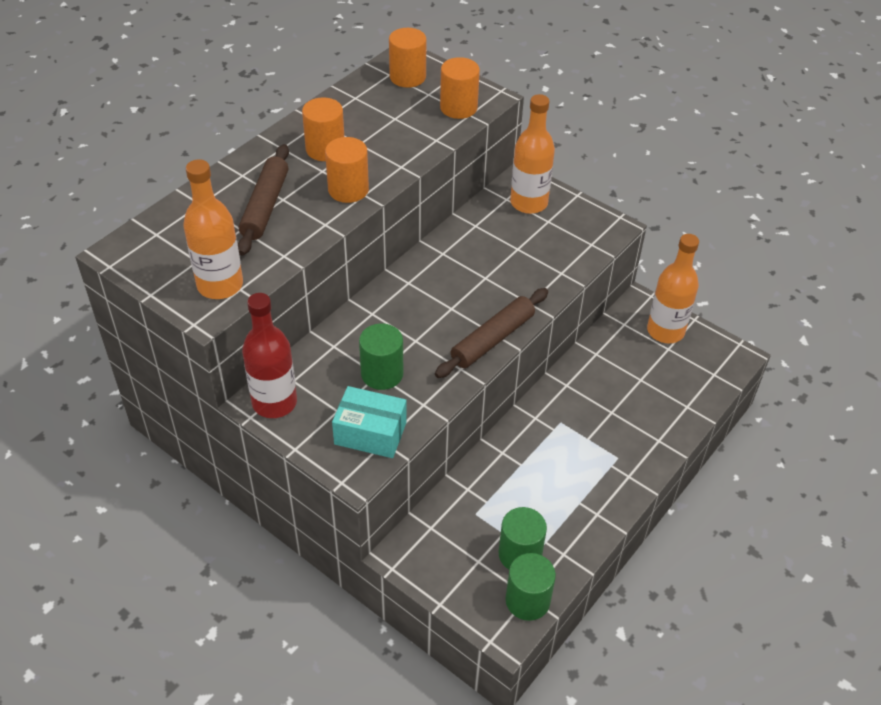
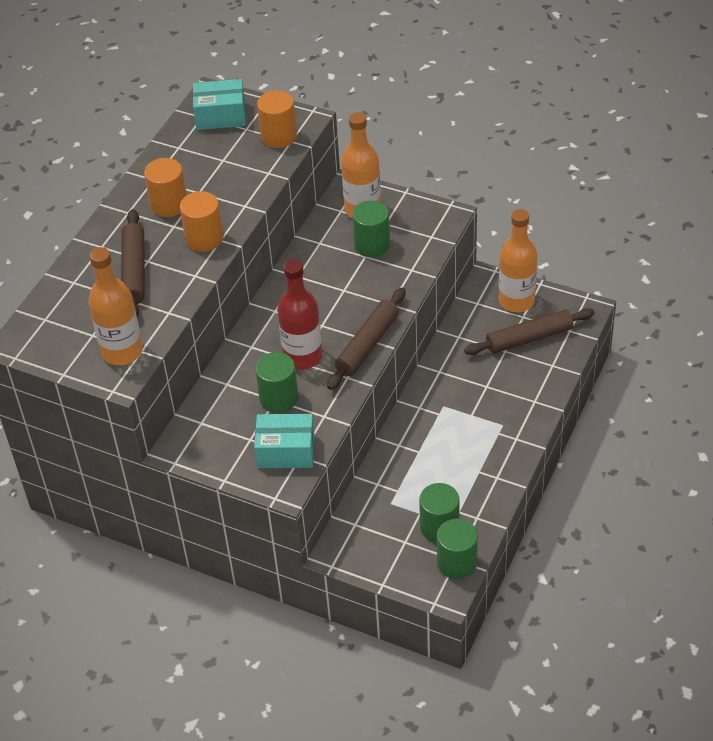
camera: 10 degrees left, 0 degrees up
(274, 402) = (192, 445): red bottle -> red bottle (302, 357)
(407, 77) = (220, 116): orange cylinder -> turquoise box
(528, 239) = (372, 245): none -> green cylinder
(669, 372) = (529, 338): none -> brown rolling pin

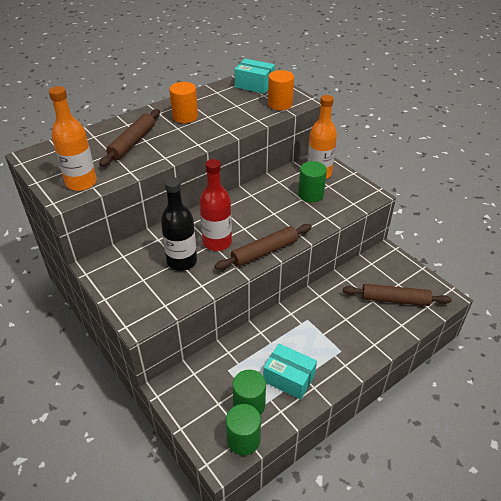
camera: 25 degrees right, 5 degrees down
(204, 238) = (189, 140): orange cylinder -> none
(279, 398) = (182, 261): green cylinder -> black bottle
(286, 451) = (158, 298): turquoise box -> turquoise box (289, 378)
(516, 301) = (399, 272): orange bottle -> none

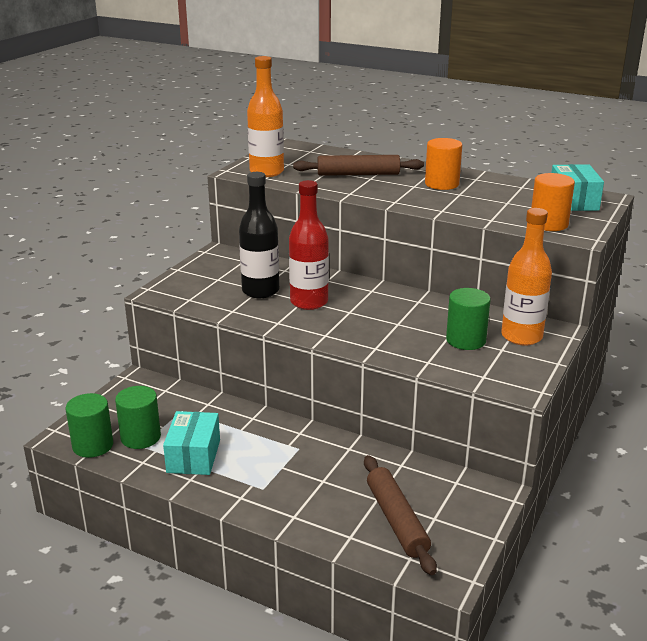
camera: 65 degrees right, 15 degrees down
(264, 252) = (318, 334): brown rolling pin -> none

